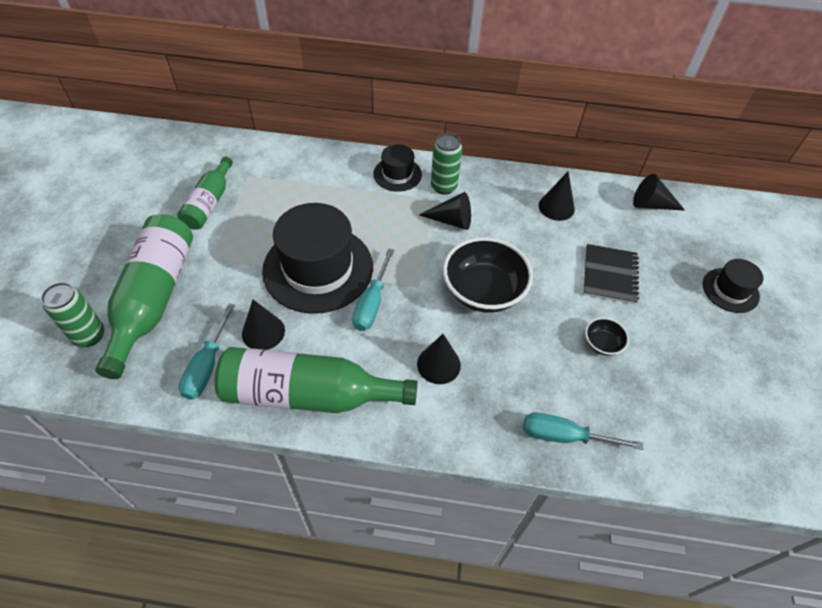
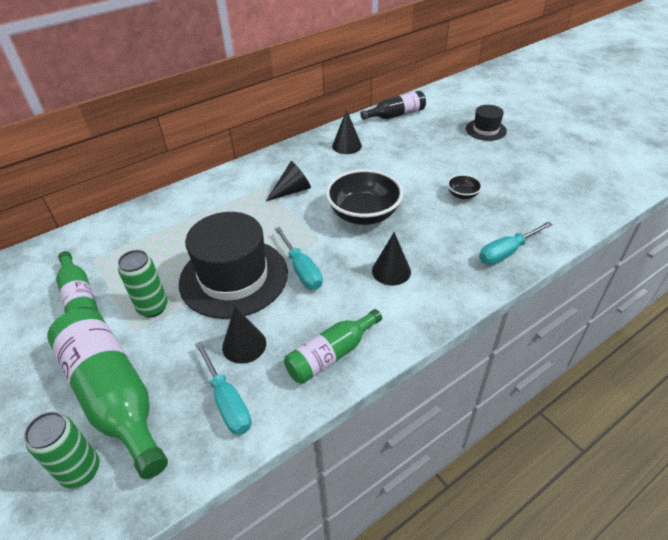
camera: 40 degrees left, 10 degrees down
(308, 394) = (331, 355): green bottle -> green bottle, size x0.59
(397, 174) = (218, 188): black hat -> none
(444, 186) = (261, 176): green can -> green can (153, 307)
(610, 275) = (421, 160): black notebook -> none
(651, 204) = (396, 115): black cone -> black bottle

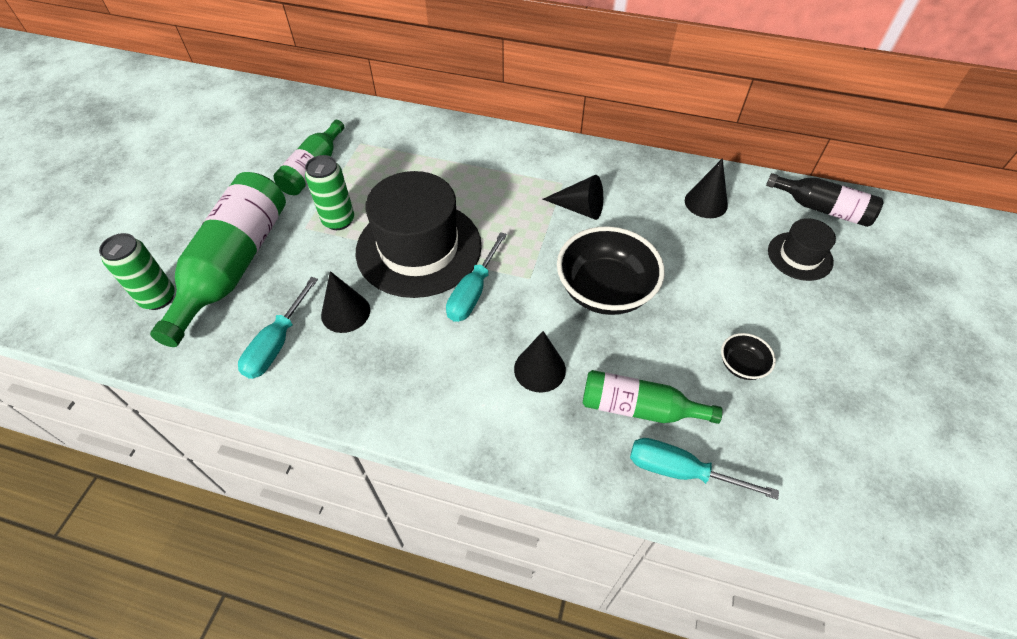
camera: 50 degrees right, 10 degrees up
(331, 355) = (383, 387): green bottle -> green bottle (639, 408)
(485, 130) = (913, 317): black hat -> black hat (800, 256)

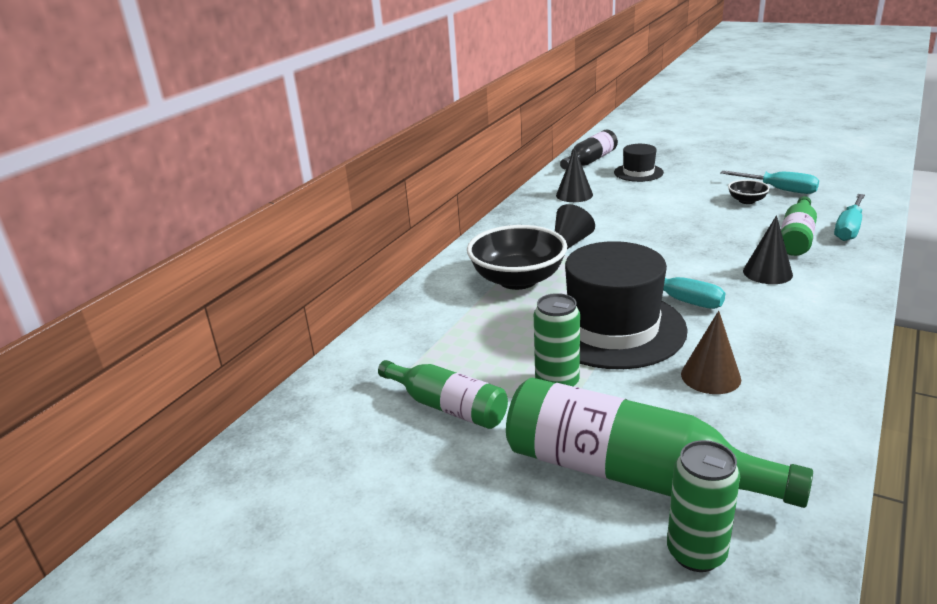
camera: 75 degrees left, 25 degrees down
(276, 344) = (766, 427): turquoise screwdriver -> turquoise screwdriver (780, 190)
(345, 312) = (710, 376): black cone -> brown cone
(605, 290) = (674, 240): black bowl -> black bowl (518, 280)

